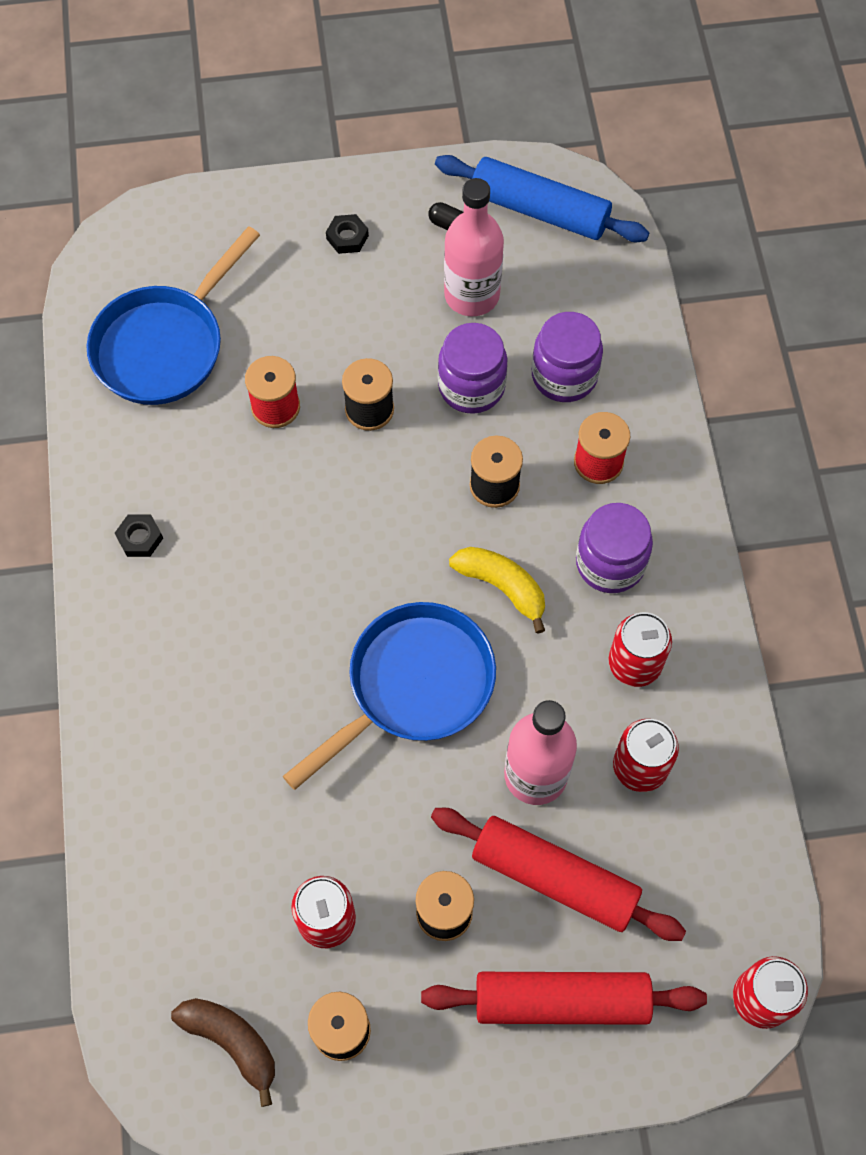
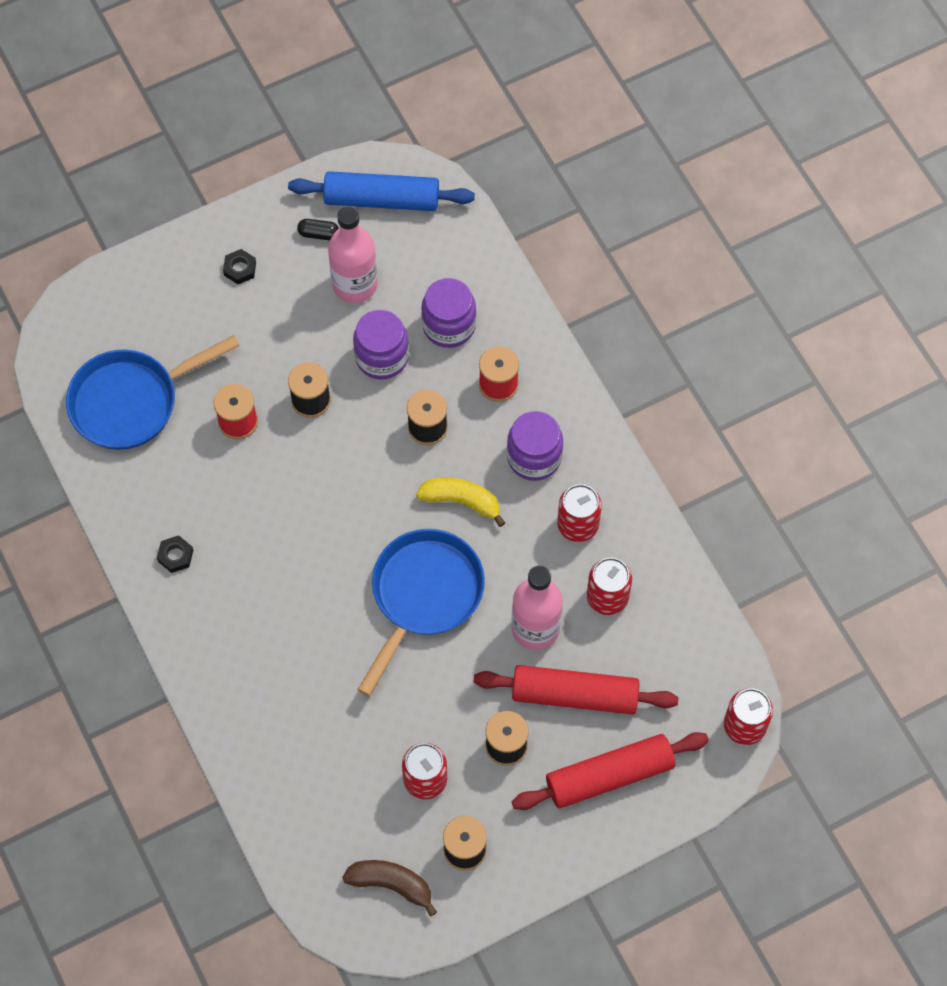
camera: 20 degrees left, 0 degrees up
(165, 345) = (132, 401): blue pan -> blue pan turned 45 degrees clockwise

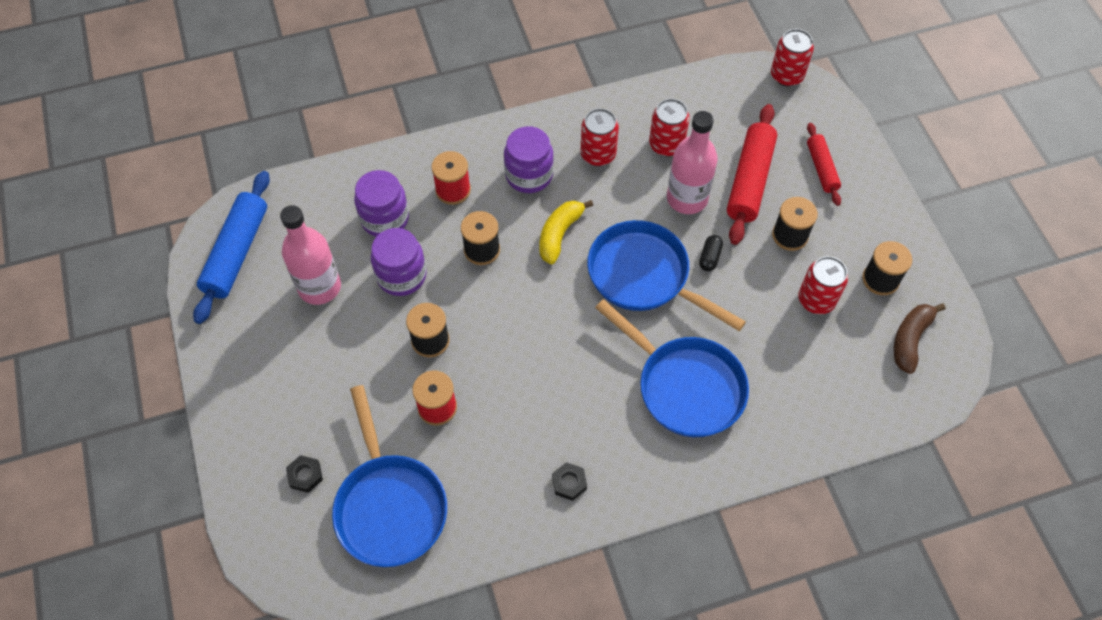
camera: 80 degrees left, 5 degrees down
(240, 269) = (270, 384): black nut -> black nut (305, 475)
(297, 652) = (685, 386): none -> blue pan
(318, 234) = (255, 310): black capsule -> black capsule (709, 257)
(609, 776) = (821, 168): red rolling pin -> red rolling pin, size x0.58

